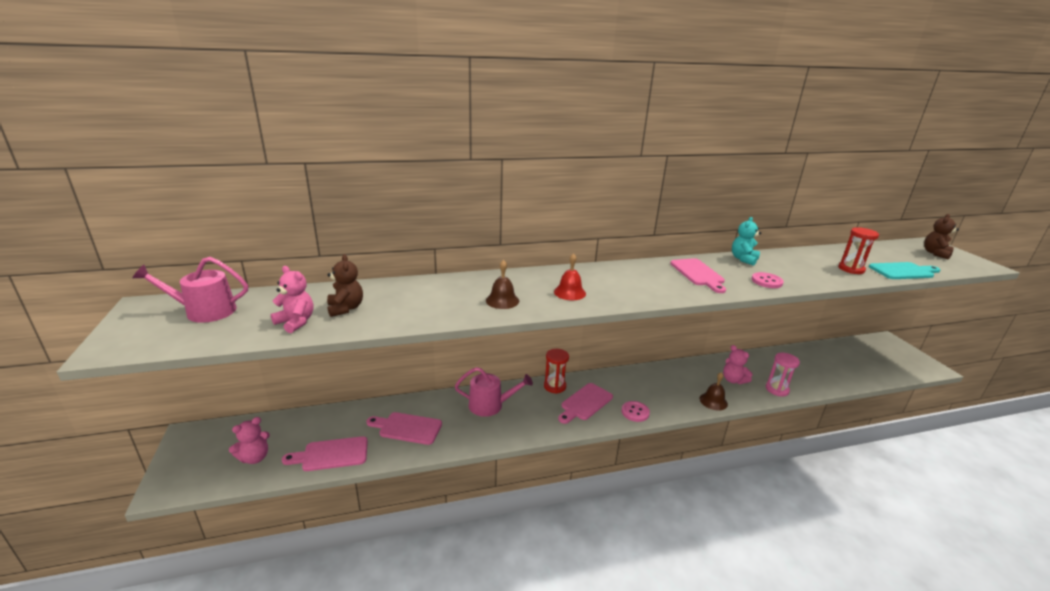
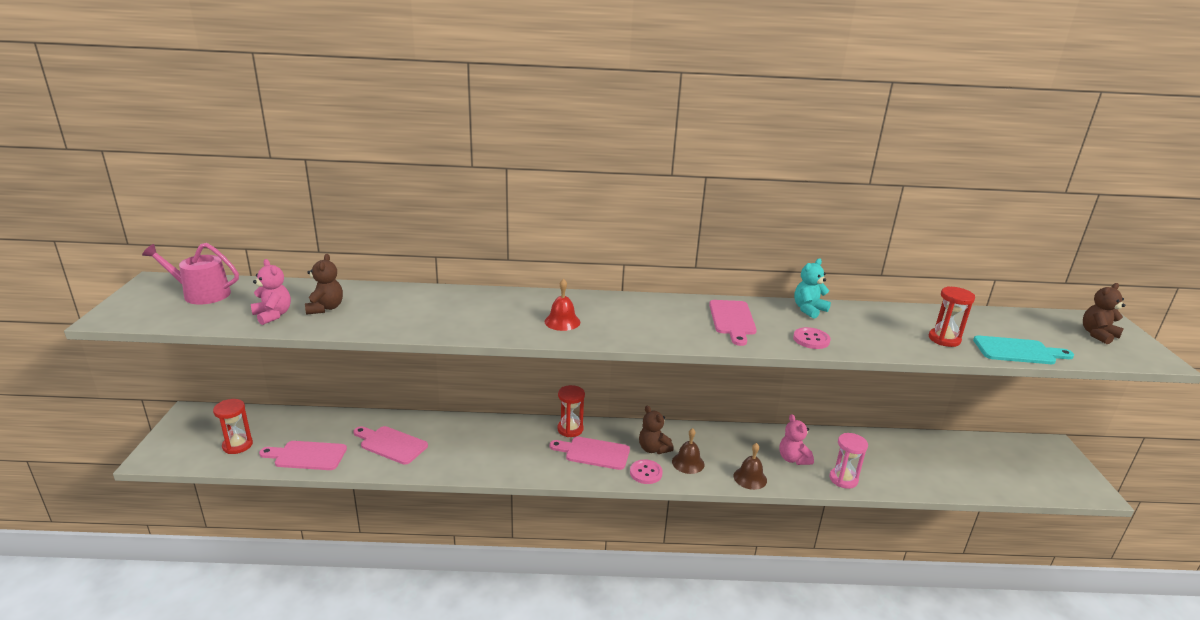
camera: 15 degrees right, 0 degrees up
(254, 457) = (237, 445): pink teddy bear -> red hourglass
(490, 405) = (488, 437): pink watering can -> none
(502, 300) = (483, 320): brown bell -> brown bell (688, 463)
(585, 403) = (594, 453): pink cutting board -> pink cutting board turned 45 degrees clockwise
(628, 391) = (653, 449): none -> brown teddy bear

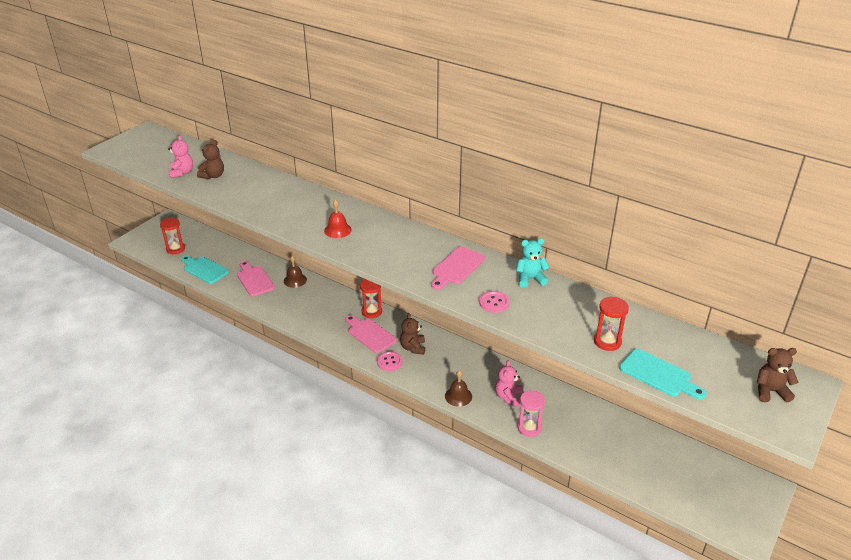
camera: 35 degrees right, 10 degrees up
(201, 294) = (161, 146): pink watering can -> none
(307, 456) = (204, 269): pink cutting board -> turquoise cutting board
(688, 463) = (426, 367): brown bell -> brown bell (295, 280)

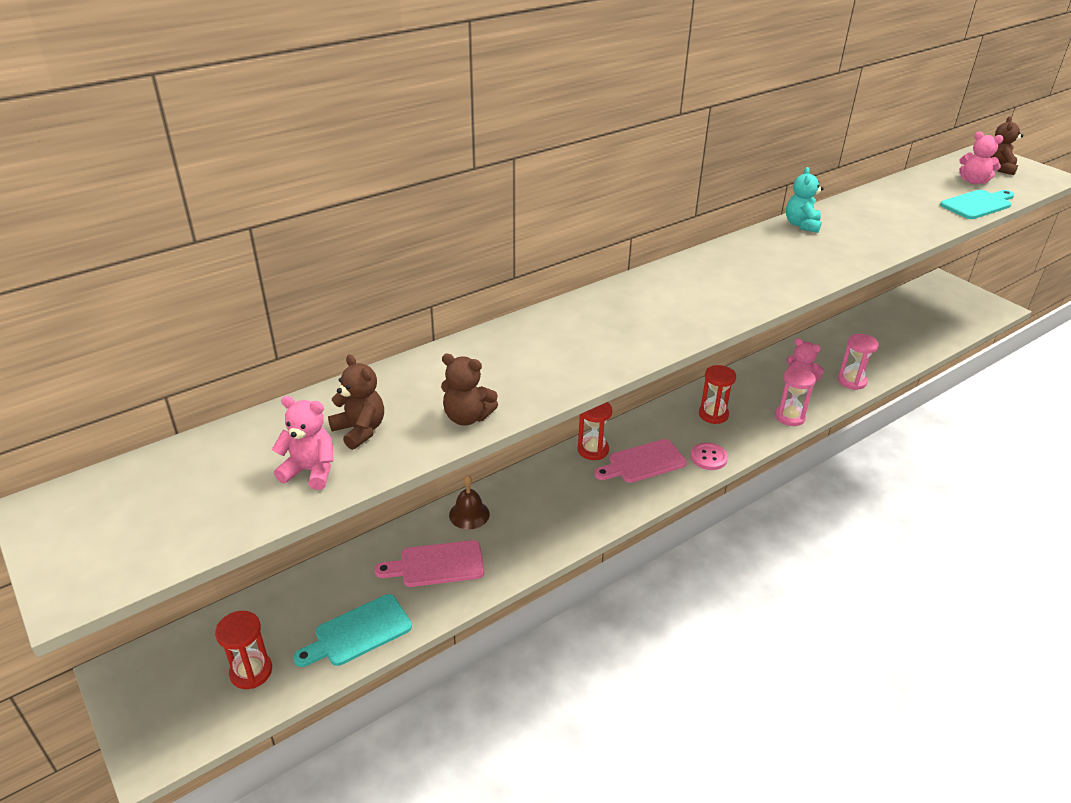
camera: 70 degrees left, 0 degrees up
(337, 230) = (632, 329): red bell -> none
(413, 348) = (687, 431): brown teddy bear -> brown teddy bear (467, 417)
(457, 267) = (764, 261): pink cutting board -> none
(458, 396) = (789, 417): brown bell -> pink hourglass
(494, 303) = (845, 255): pink button -> none
(607, 341) = (924, 214): red hourglass -> red hourglass (713, 414)
(715, 373) = (973, 181): none -> pink teddy bear

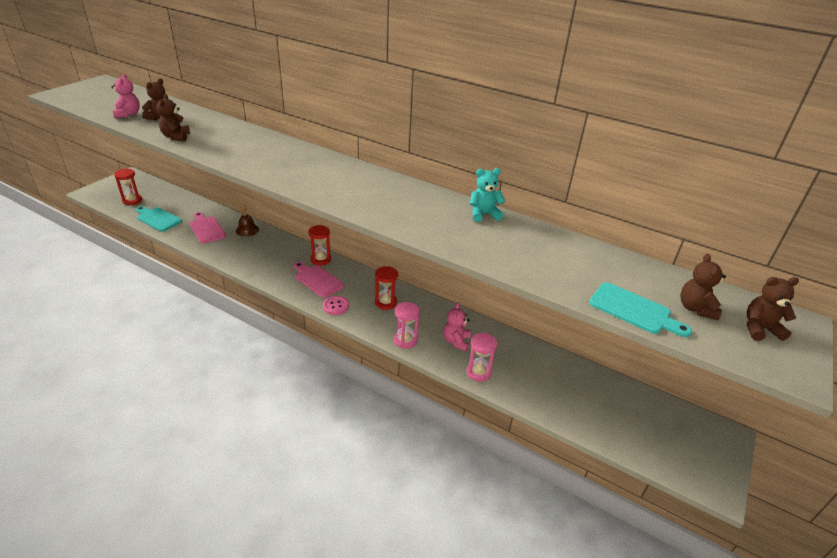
camera: 65 degrees right, 0 degrees up
(973, 181) = (695, 308): pink teddy bear -> brown teddy bear

